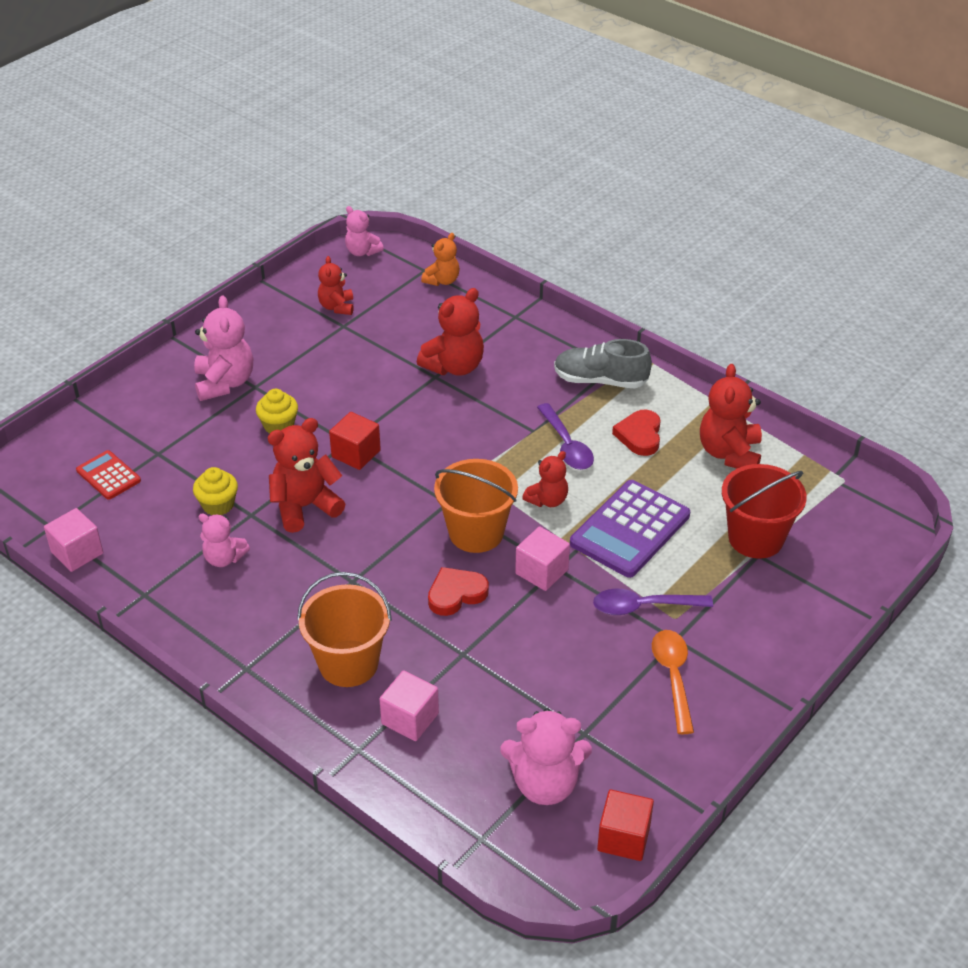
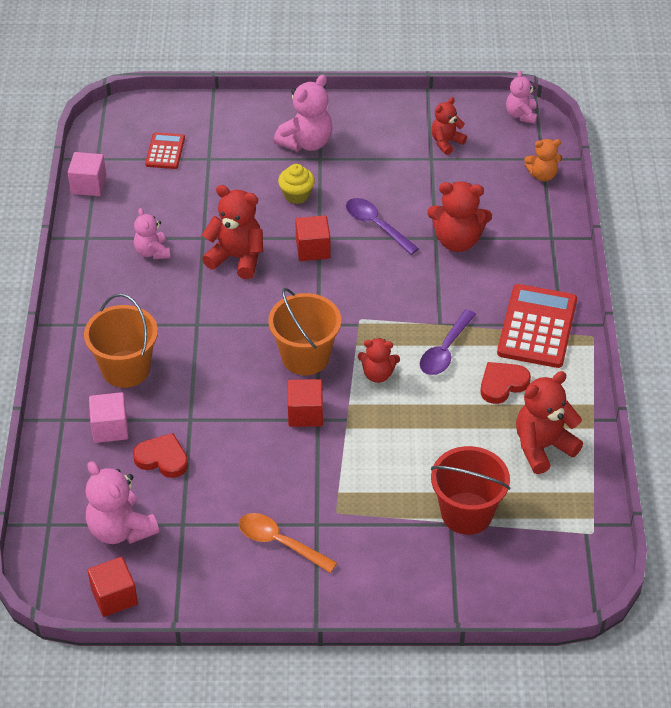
camera: 50 degrees right, 5 degrees up
(218, 505) = (194, 217): yellow cupcake -> none
(456, 594) = (238, 382): red heart -> red heart (162, 458)
(541, 571) = (305, 413): pink cube -> red cube
(600, 380) = (537, 327): grey shoe -> red calculator
(630, 529) = (397, 436): purple calculator -> none
(643, 607) = (329, 488): purple spoon -> purple spoon (376, 225)
(673, 677) = (279, 542): orange spoon -> orange spoon turned 105 degrees counterclockwise

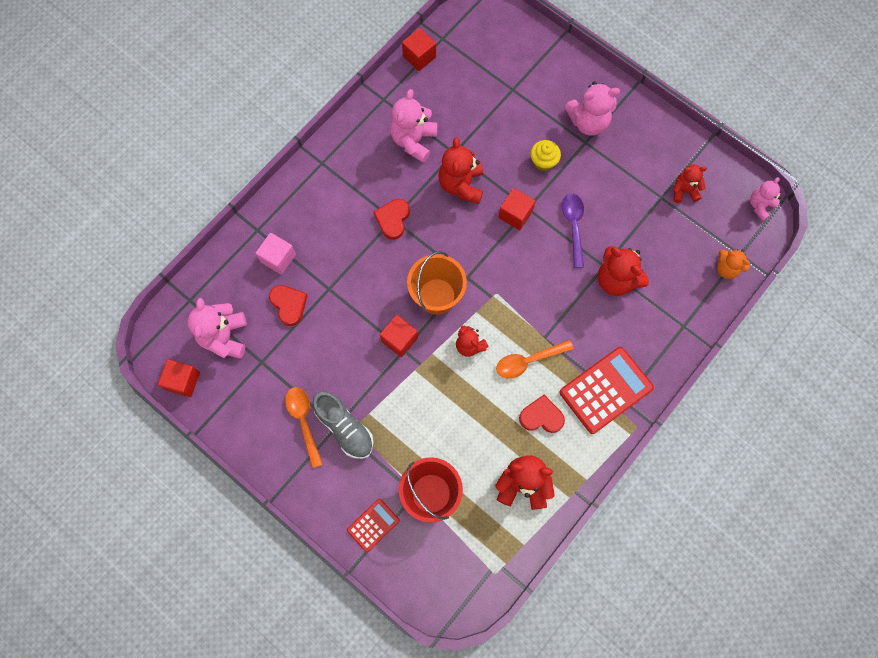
camera: 40 degrees right, 25 degrees up
(88, 185) = (419, 57): pink cube -> red cube
(126, 369) = (323, 221): orange bucket -> none
(152, 252) = (413, 141): pink teddy bear -> pink teddy bear, size x1.62
(165, 151) = (490, 63): red calculator -> red calculator (373, 525)
(197, 325) = (393, 219): none -> red heart
(237, 258) = (461, 185): red teddy bear -> red teddy bear turned 150 degrees counterclockwise
(327, 519) = (345, 428): none -> grey shoe
(445, 351) = (528, 361): purple spoon -> orange spoon

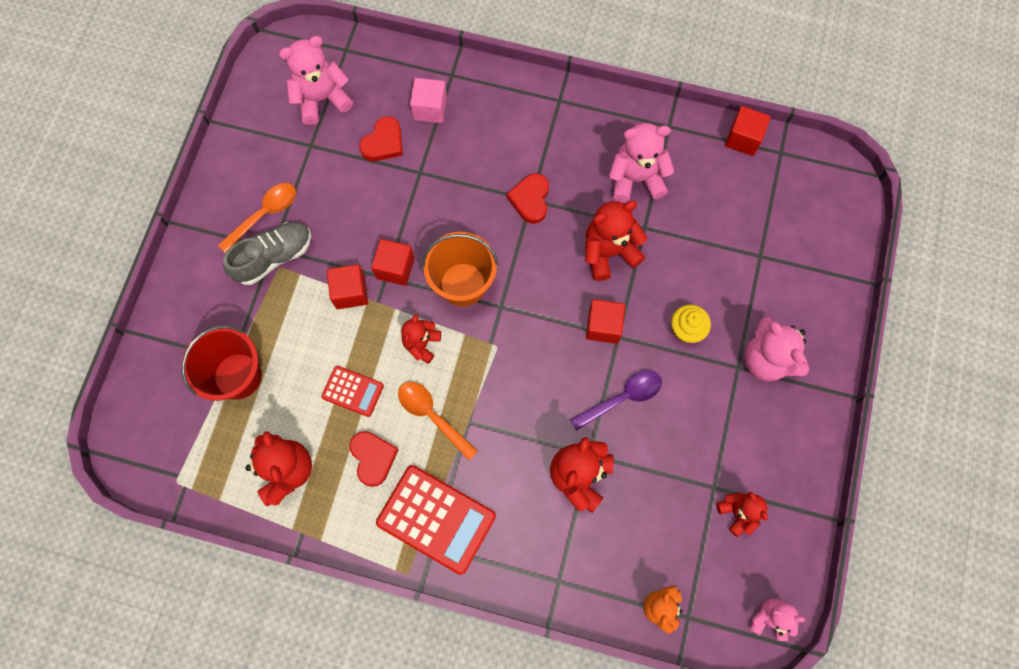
camera: 65 degrees right, 0 degrees up
(183, 381) = (259, 84): red cube -> red cube (350, 292)
(345, 428) = (274, 257): grey shoe -> grey shoe turned 150 degrees counterclockwise
(373, 525) = (181, 332): red calculator -> red calculator (353, 391)
(393, 219) = (530, 199): red heart -> red heart turned 75 degrees counterclockwise

